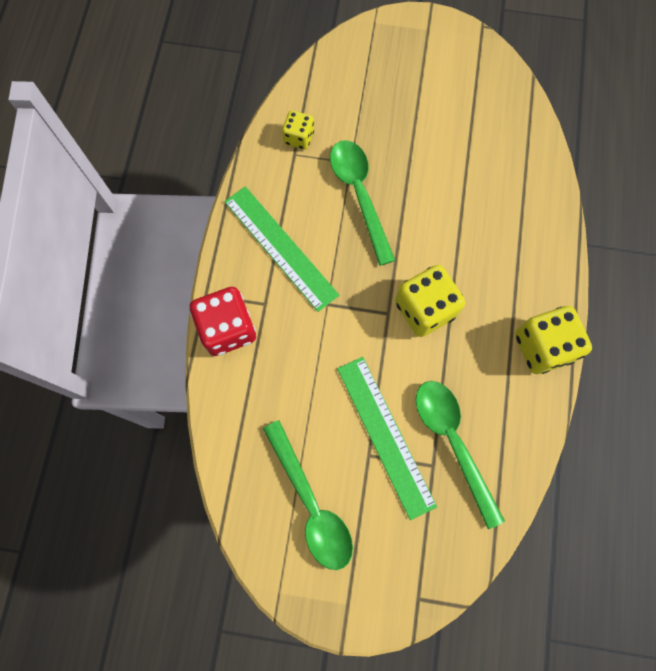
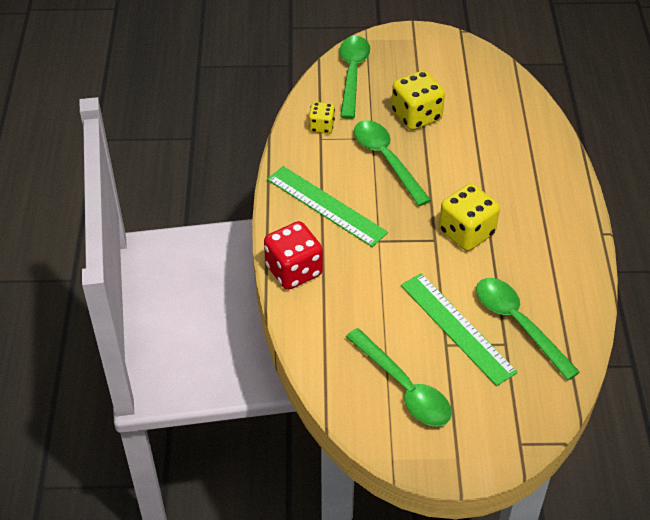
camera: 10 degrees left, 25 degrees down
(348, 70) = (352, 74): none -> green spoon
(542, 347) = (577, 245): yellow dice -> yellow dice (416, 116)

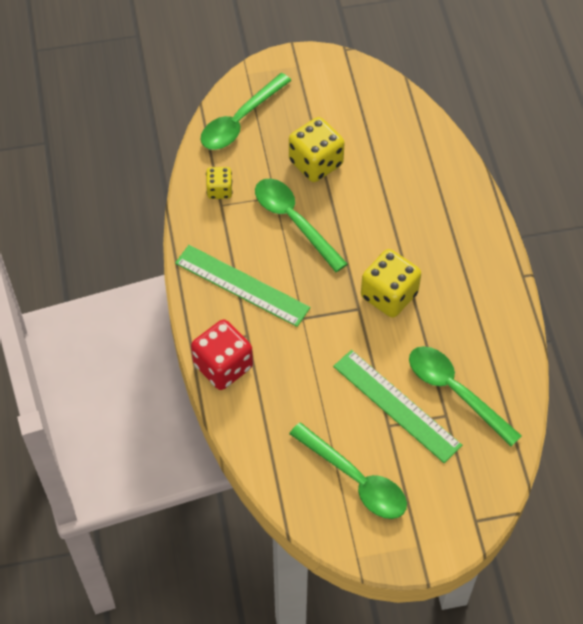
camera: 10 degrees left, 10 degrees up
(352, 74) = (240, 120): green spoon -> green spoon turned 135 degrees counterclockwise

